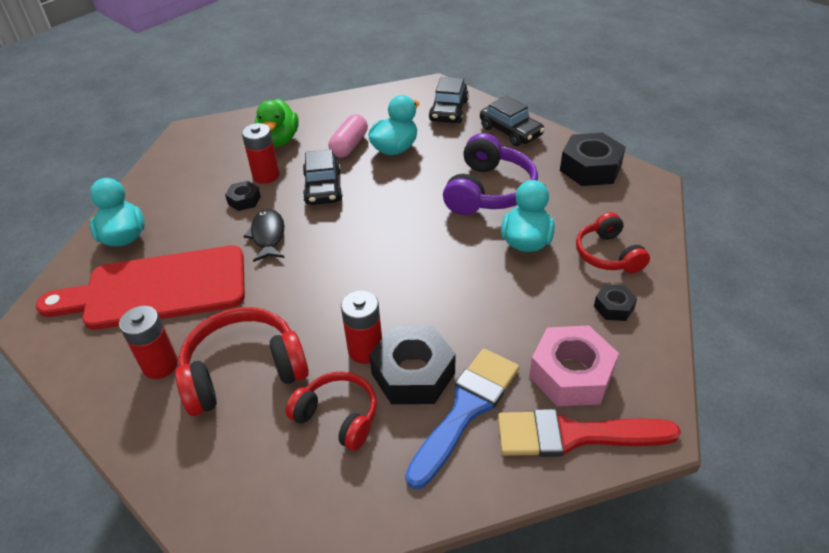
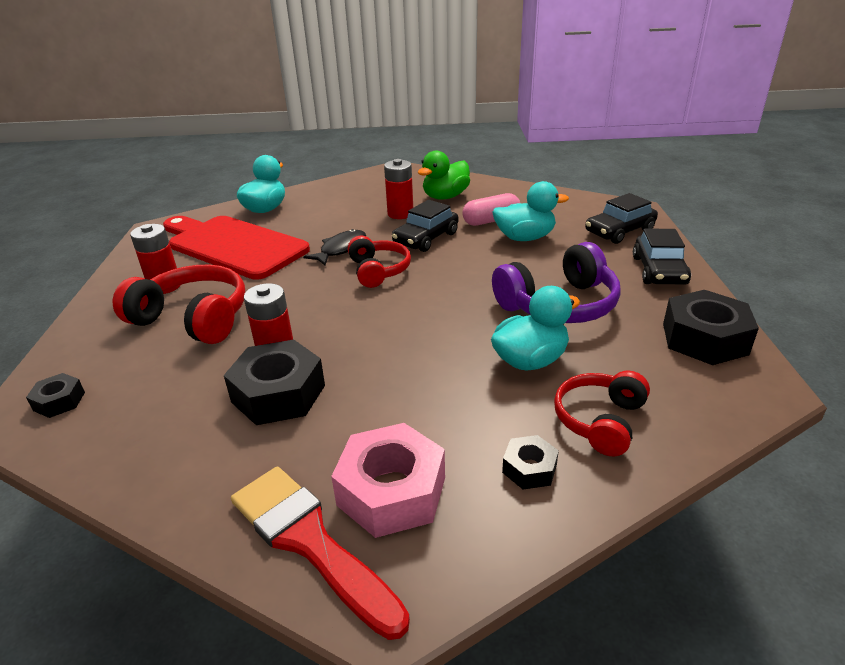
camera: 45 degrees right, 10 degrees down
(244, 200) = (362, 222): black nut -> black nut (59, 401)
(338, 416) = (190, 384): red headphones -> red headphones (378, 271)
(466, 409) = (268, 447): blue brush -> none

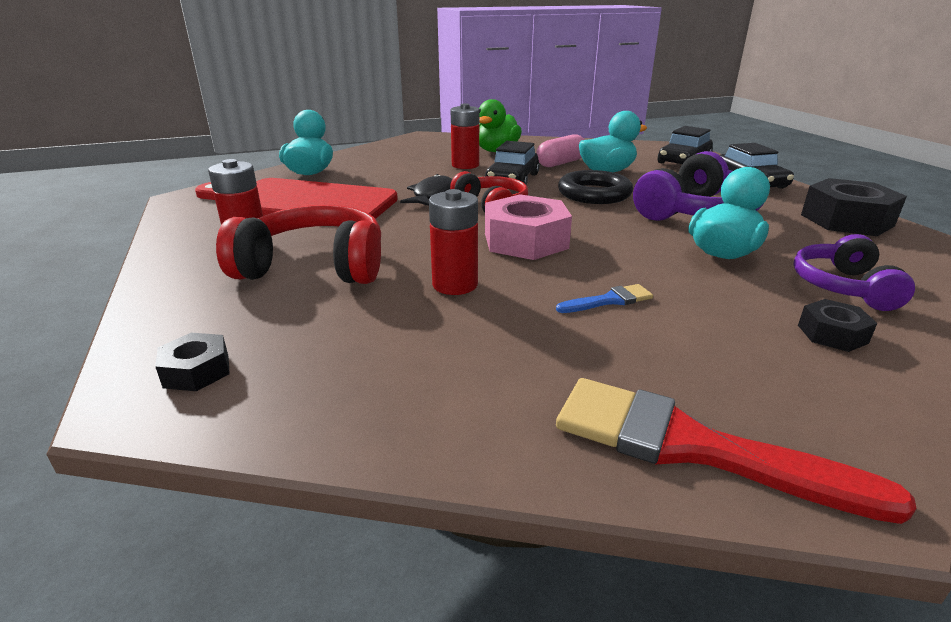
camera: 20 degrees left, 5 degrees down
(278, 393) = (494, 317): black nut -> none
(379, 395) = (609, 300): none -> blue brush
(391, 491) = (724, 379): pink nut -> pink nut (525, 241)
(484, 267) = (594, 194): none -> black ring
(600, 421) = (843, 287): red headphones -> purple headphones

